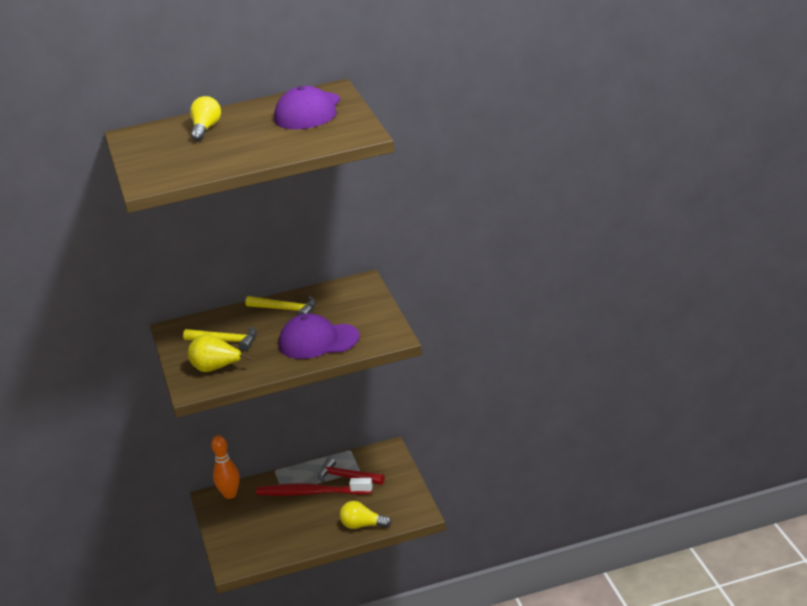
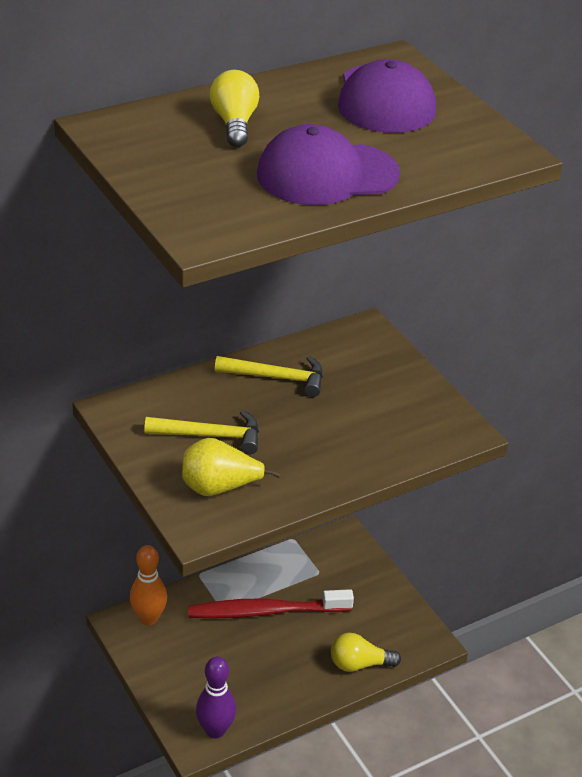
camera: 20 degrees left, 10 degrees up
(247, 559) = (215, 730): none -> purple bowling pin
(318, 341) = (354, 436): purple cap -> purple cap (327, 174)
(347, 477) = (306, 584): red hammer -> none

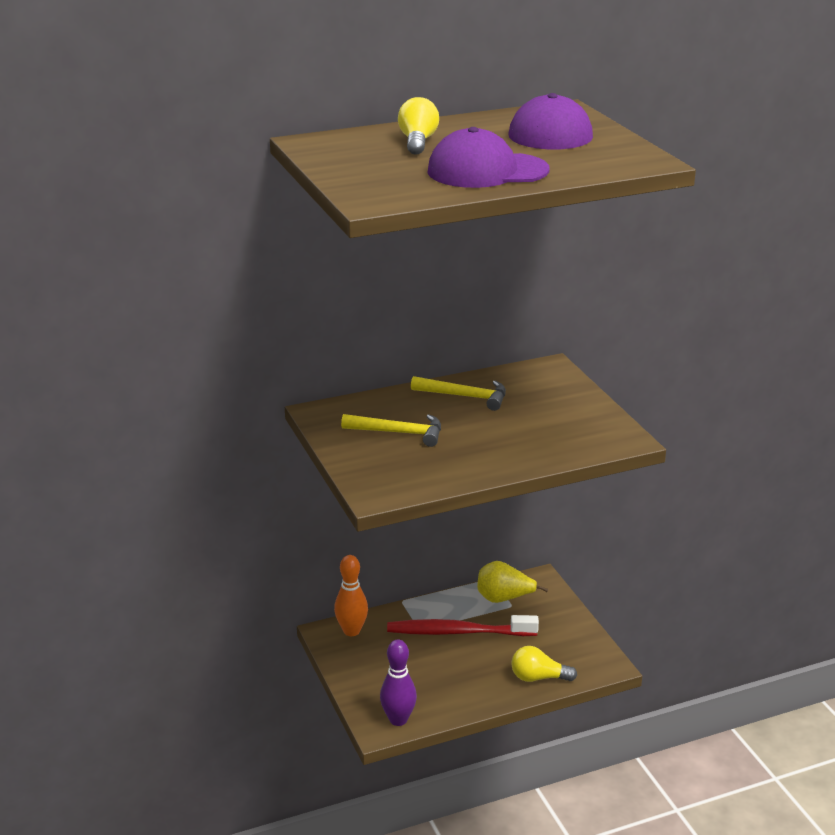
camera: 10 degrees right, 10 degrees down
(219, 488) = (399, 468): yellow pear -> yellow pear (503, 599)

